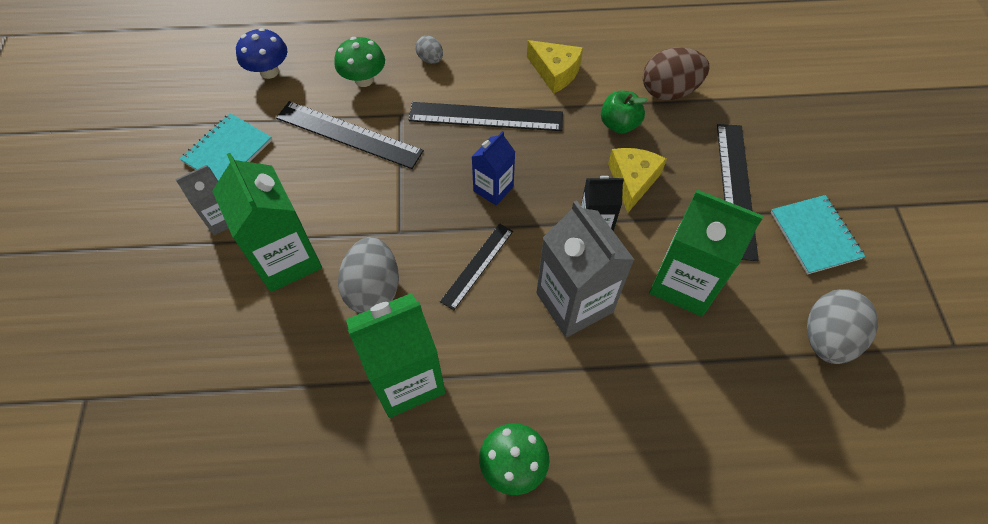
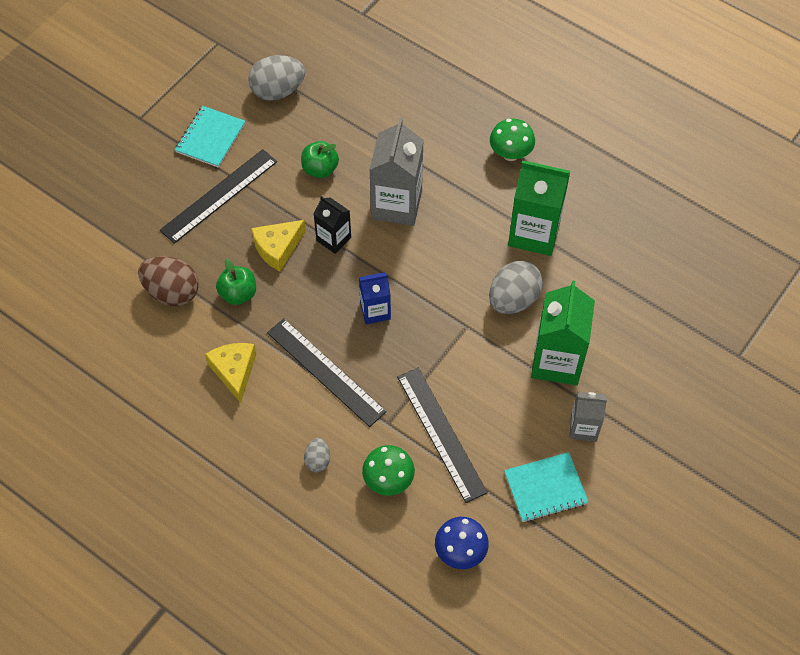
camera: 140 degrees left, 0 degrees up
(477, 265) = (434, 267): black ruler -> none
(684, 283) = (320, 169): green carton -> green apple

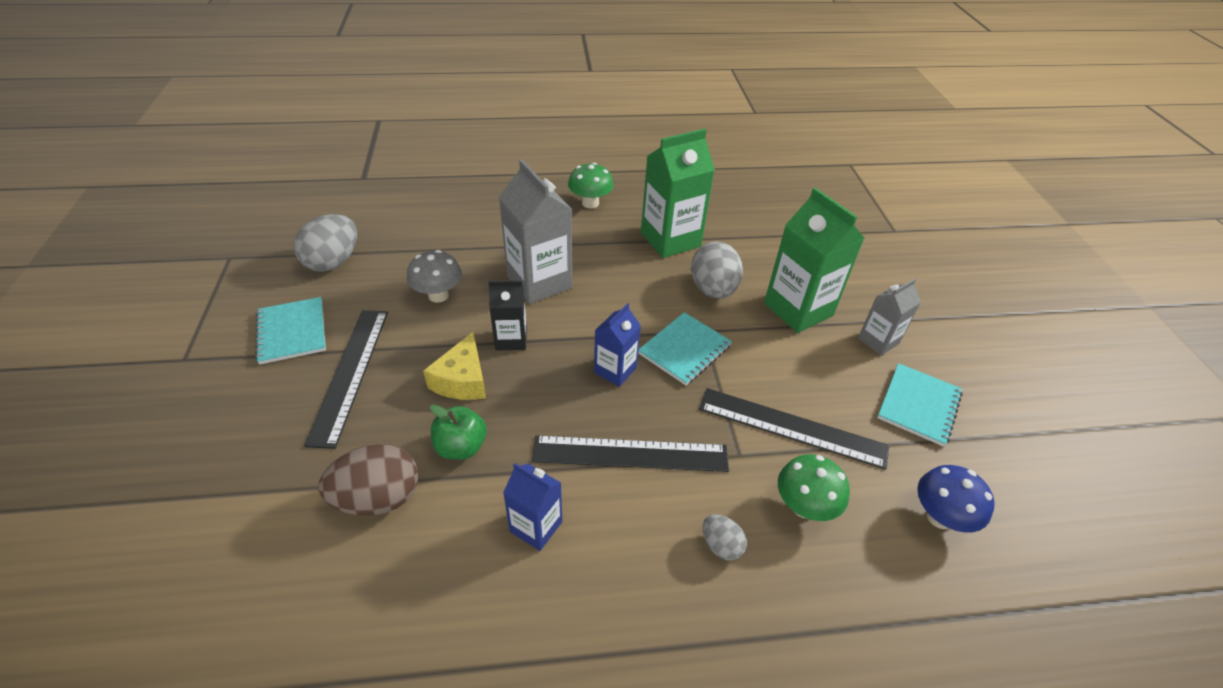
camera: 45 degrees left, 15 degrees down
(234, 371) = (536, 526): yellow cheese -> blue carton
(320, 169) = (438, 295): green apple -> grey mushroom
(436, 330) = (684, 350): none -> turquoise notebook

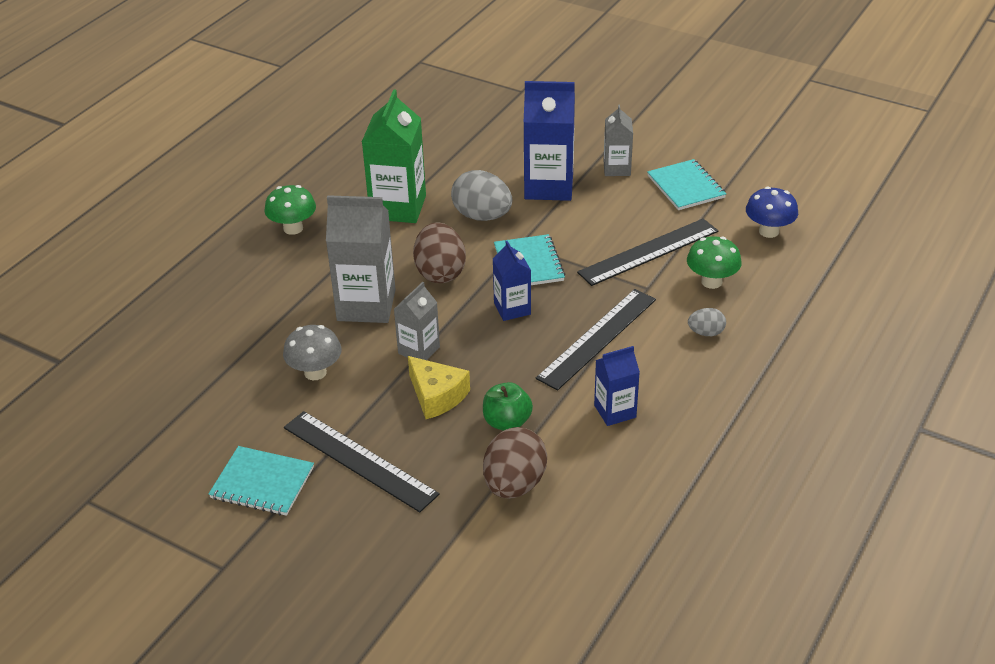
camera: 50 degrees left, 5 degrees down
(333, 261) = (184, 426): grey egg -> none
(511, 339) = (419, 350): black carton -> grey carton
(617, 302) = (440, 273): none -> brown egg
(798, 309) = (548, 186): green carton -> blue carton

